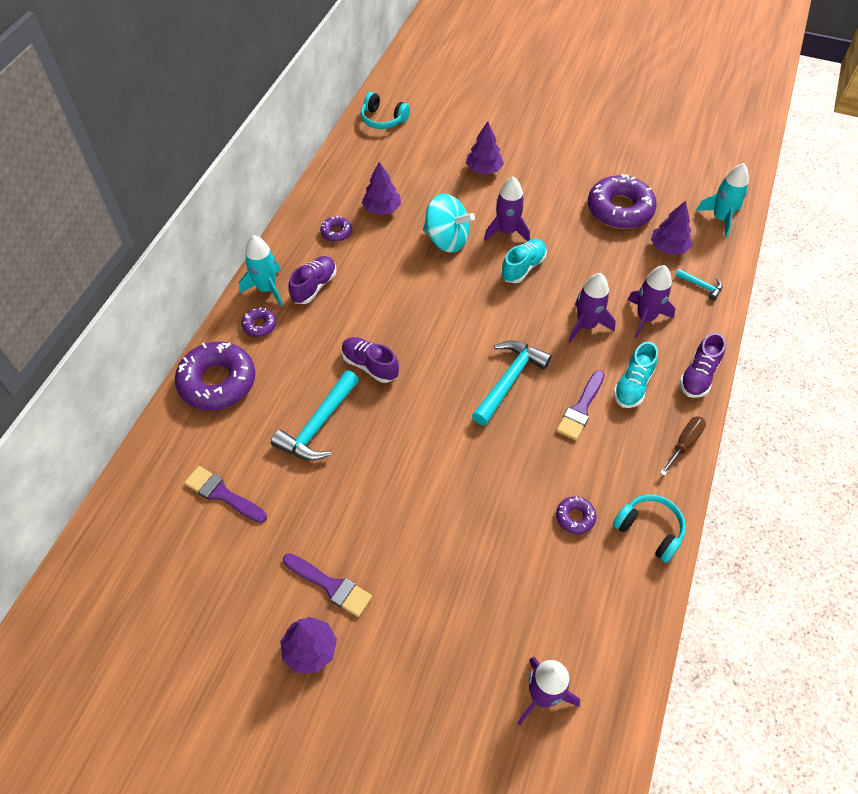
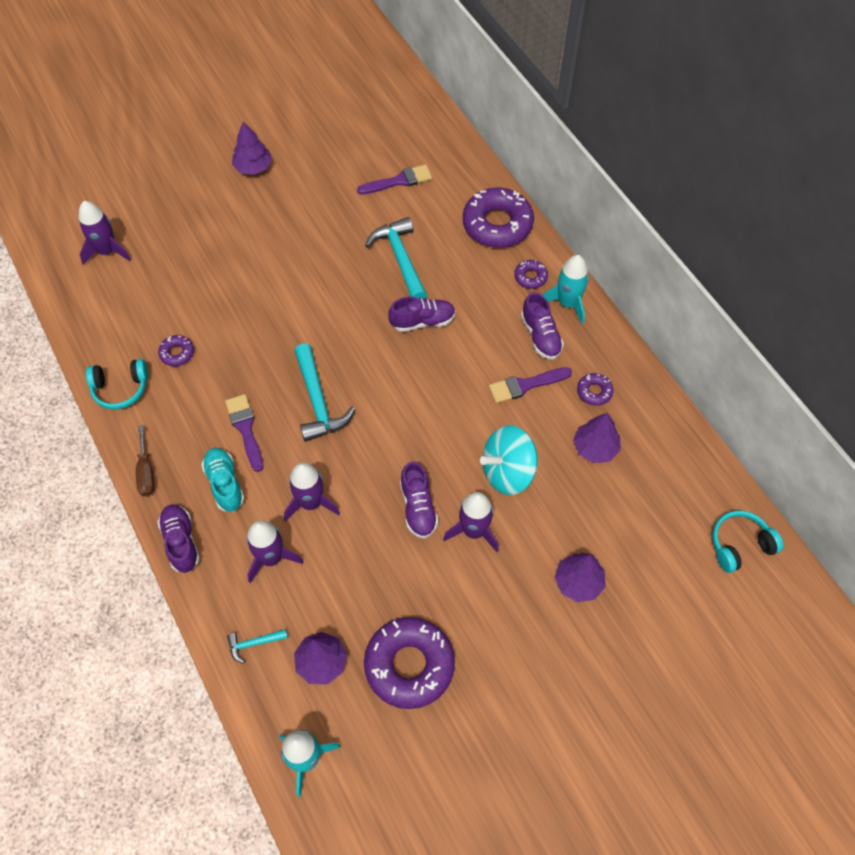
camera: 130 degrees right, 5 degrees up
(330, 586) = (279, 197): purple brush -> purple brush (525, 385)
(523, 267) = (418, 507): turquoise shoe -> purple shoe

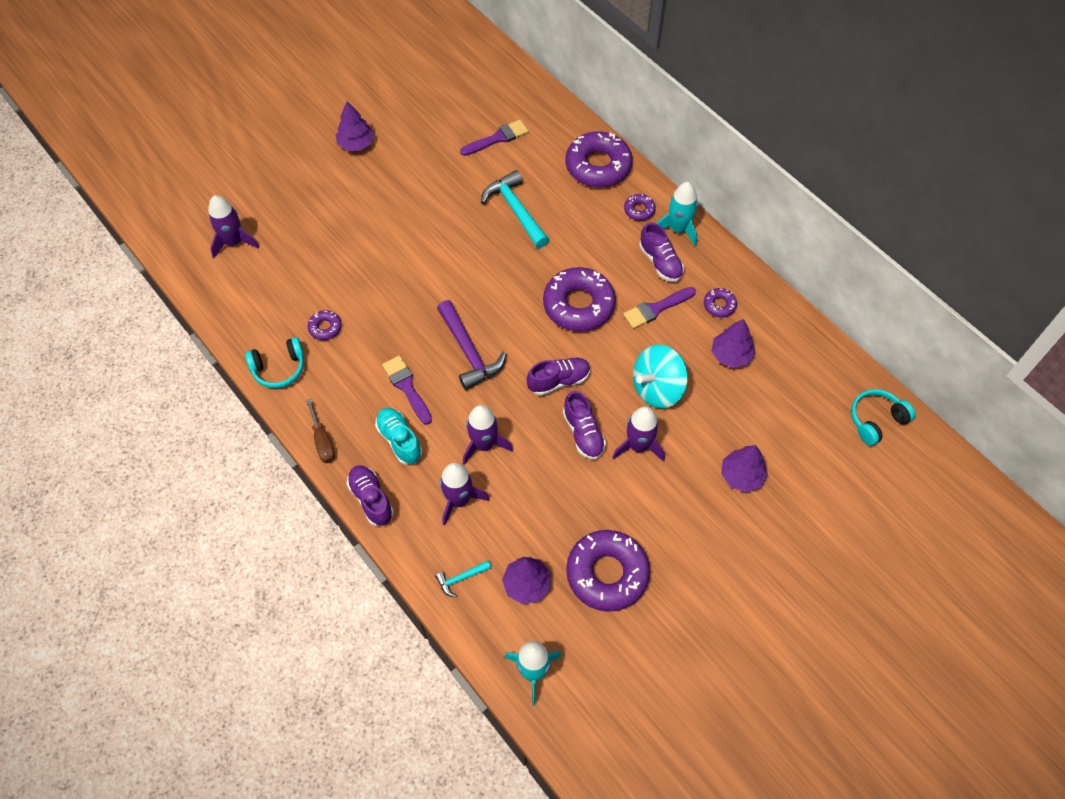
camera: 10 degrees left, 0 degrees up
(318, 401) = (469, 352): turquoise hammer -> purple hammer
(422, 321) = (549, 265): purple shoe -> purple shoe (559, 381)
(444, 369) = (578, 305): none -> purple donut

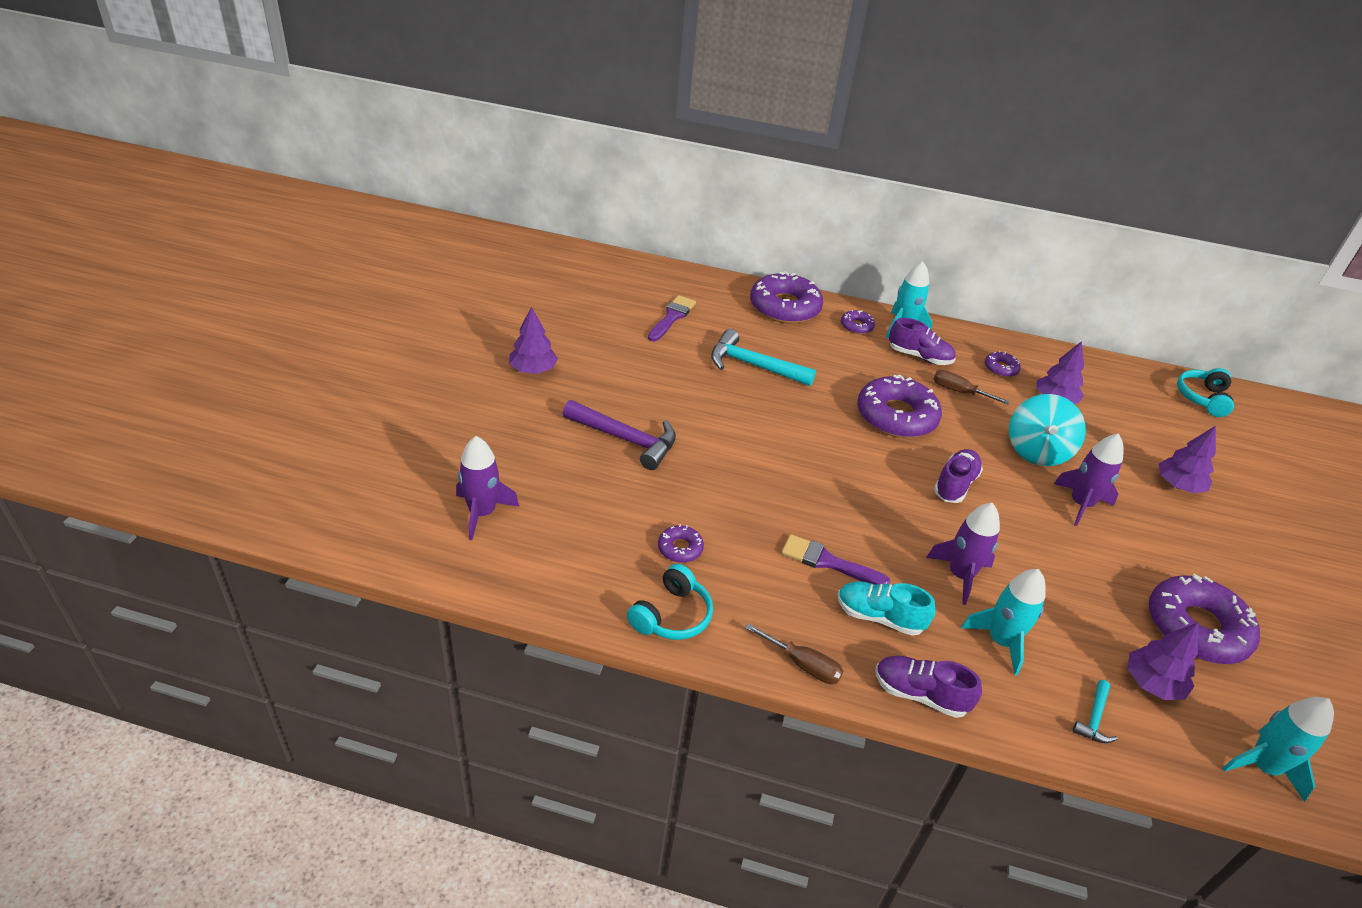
camera: 40 degrees left, 20 degrees down
(459, 500) = (1000, 641): purple rocket -> turquoise rocket
(469, 352) = (849, 500): purple hammer -> purple hammer (626, 439)
(583, 433) = (1027, 518): purple shoe -> none
(656, 309) = (959, 392): purple brush -> brown screwdriver

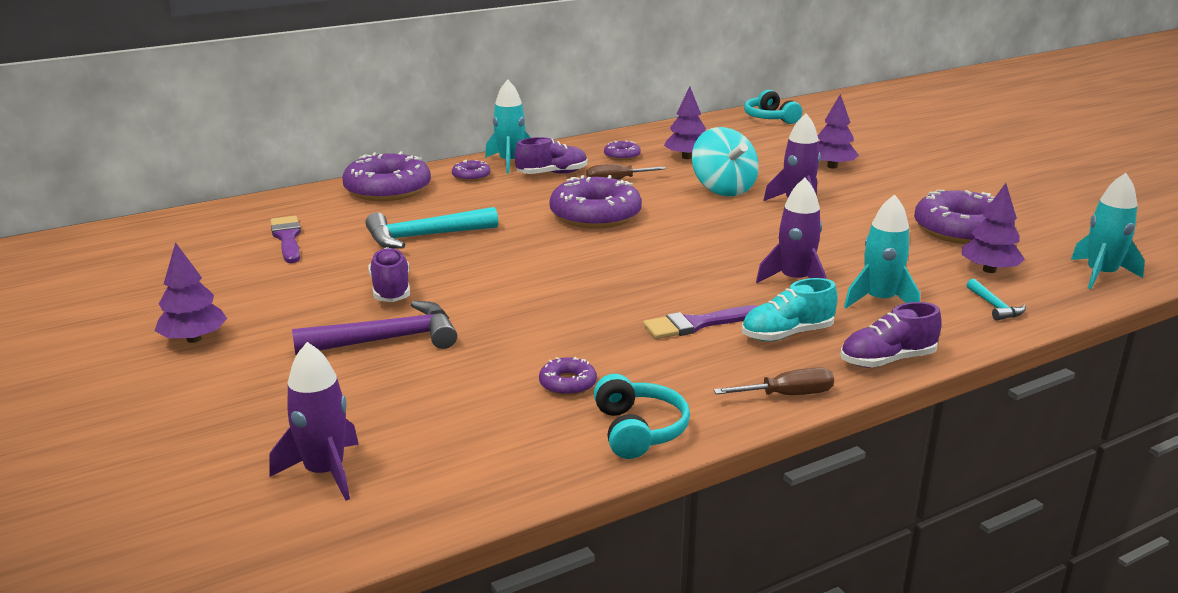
camera: 40 degrees left, 15 degrees down
(955, 485) = (704, 233): purple shoe -> purple shoe (391, 290)

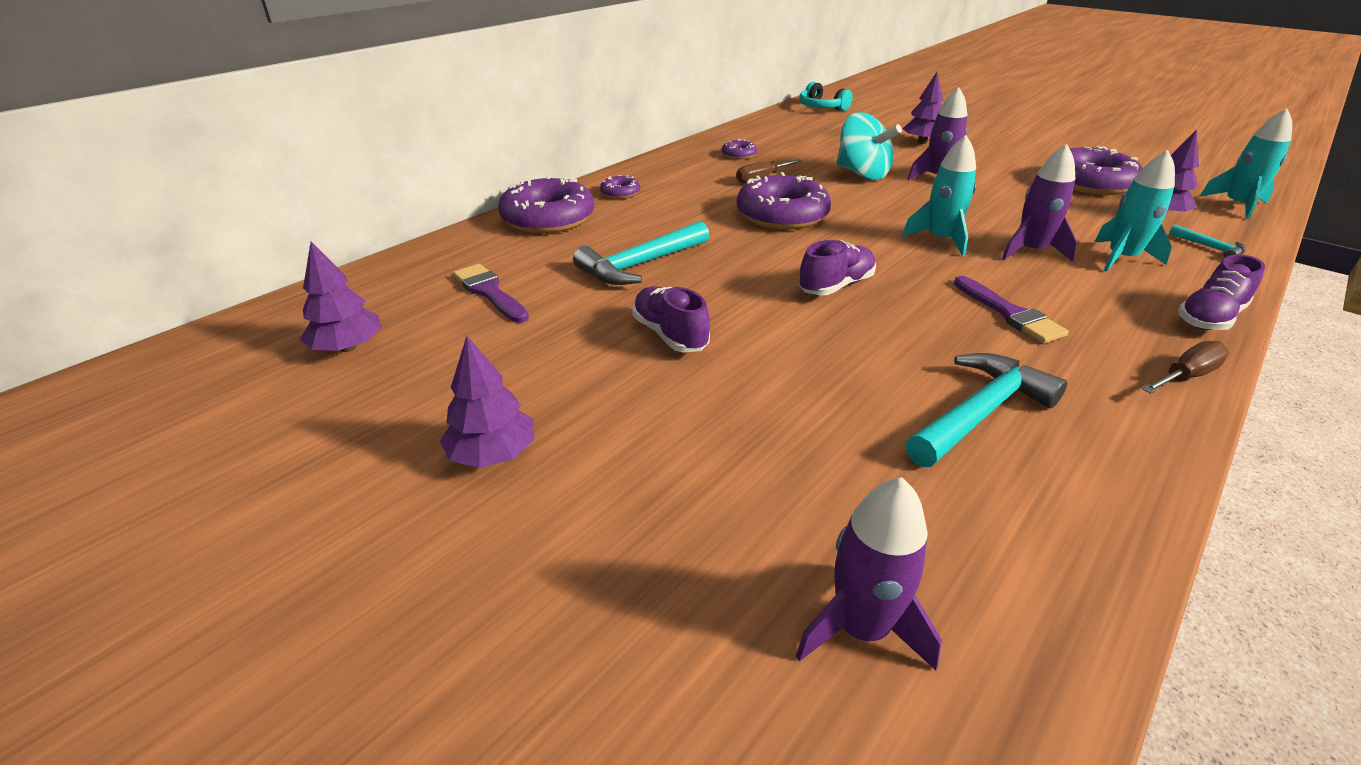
camera: 20 degrees left, 10 degrees up
(387, 340) = (731, 400): purple hammer -> none
(510, 162) = (644, 174): turquoise rocket -> turquoise rocket (940, 239)
(552, 174) = (695, 180): purple shoe -> purple shoe (836, 286)
(568, 383) = (980, 413): purple donut -> turquoise hammer
(638, 430) = (1117, 456): turquoise headphones -> none
(686, 157) = (796, 149): purple tree -> purple tree (348, 347)
(697, 324) = (1010, 314): purple brush -> purple brush turned 75 degrees counterclockwise
(787, 334) = (1097, 308): turquoise shoe -> none

